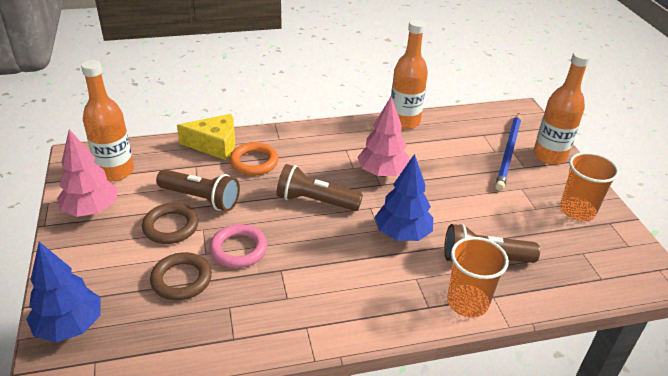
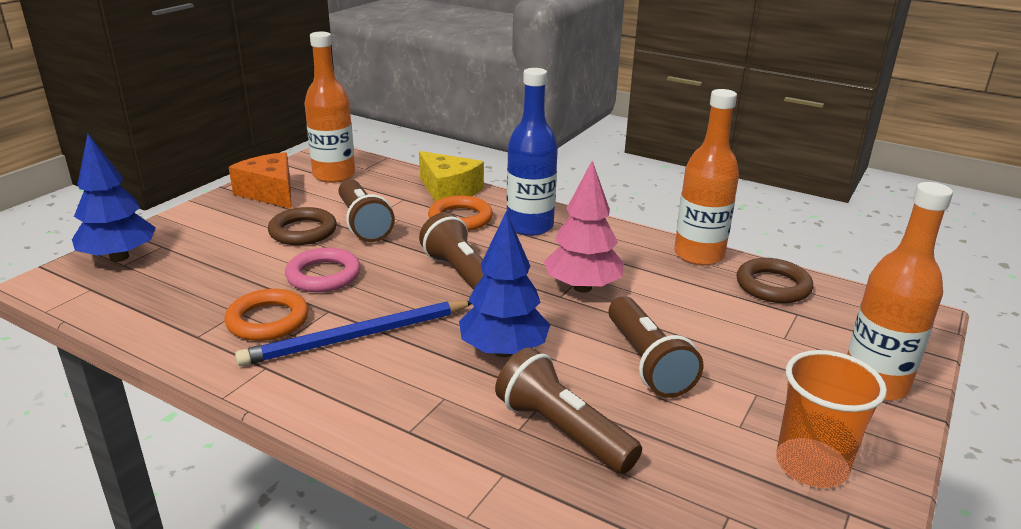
camera: 45 degrees right, 10 degrees down
(91, 210) = (270, 192): pink tree -> orange cheese
(181, 279) = (241, 271): brown ring -> brown ring (773, 286)
(257, 299) = (268, 320): none -> orange ring
(300, 147) = (530, 226): none -> blue bottle
(466, 199) = (647, 362): none -> brown flashlight
(467, 302) = (460, 457): orange cup -> none
(508, 152) = (805, 348): blue pencil -> blue pencil (356, 337)

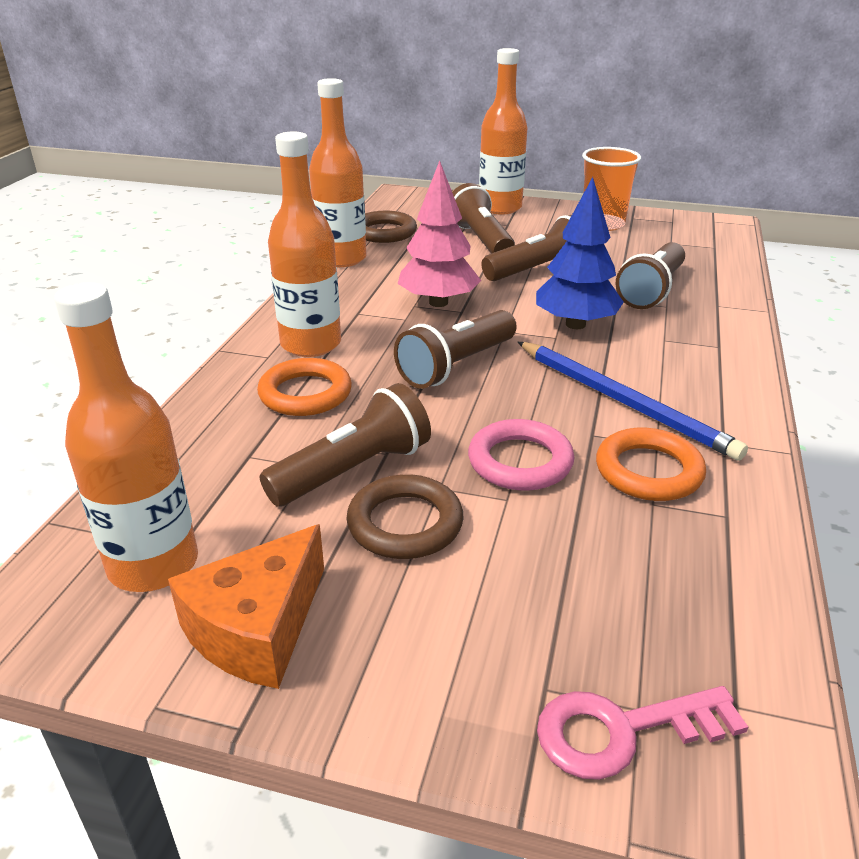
camera: 105 degrees left, 5 degrees up
(119, 257) = (622, 731): blue tree -> pink key
(448, 191) = (210, 420): yellow cheese -> none
(530, 226) = (311, 344): blue bottle -> orange bottle
(745, 342) = (481, 240): none -> brown flashlight

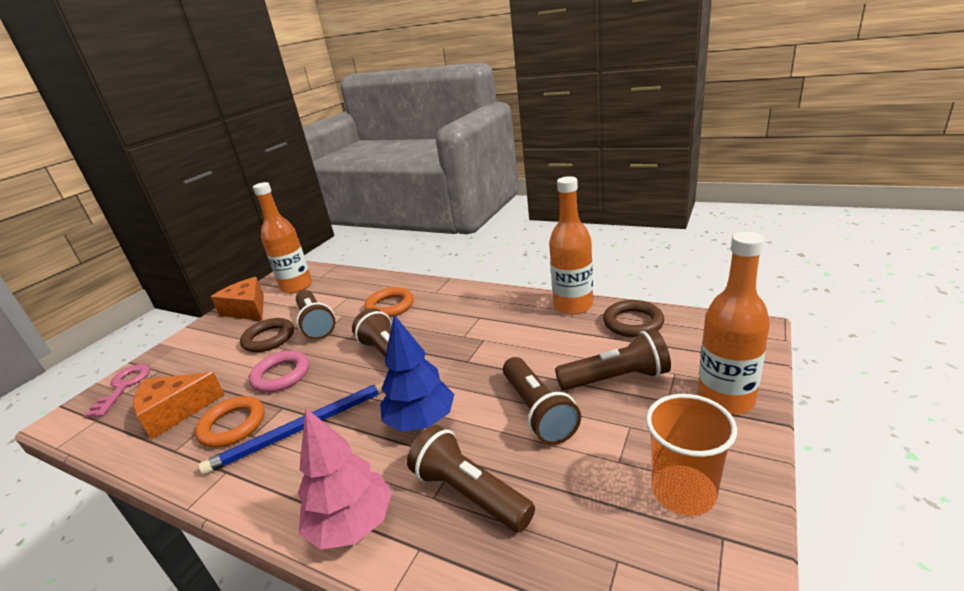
camera: 105 degrees right, 5 degrees down
(311, 344) = (442, 303): orange bottle -> none
(438, 302) = (484, 350): pink tree -> pink tree (352, 524)
(654, 563) = (175, 412): none -> orange cheese

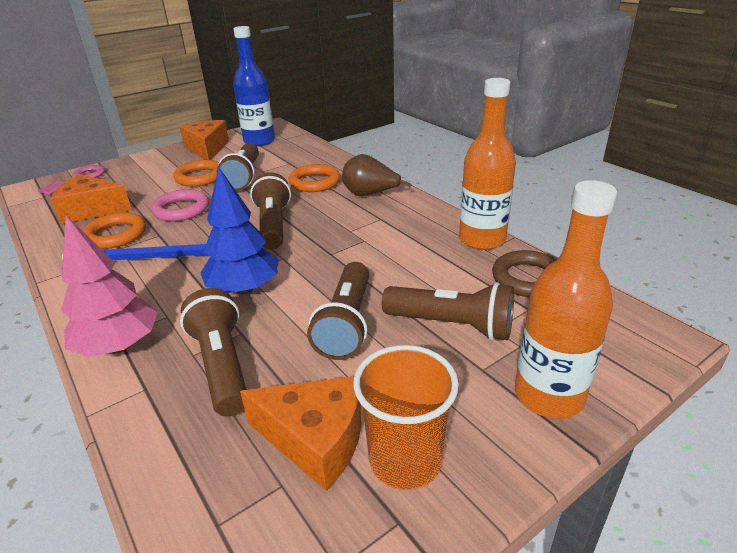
camera: 25 degrees right, 5 degrees up
(269, 338) = (200, 177): brown ring -> orange ring
(297, 286) = (259, 141): orange bottle -> blue bottle
(450, 300) = (370, 194): none -> brown pear
(606, 511) = (315, 439): none -> orange cheese

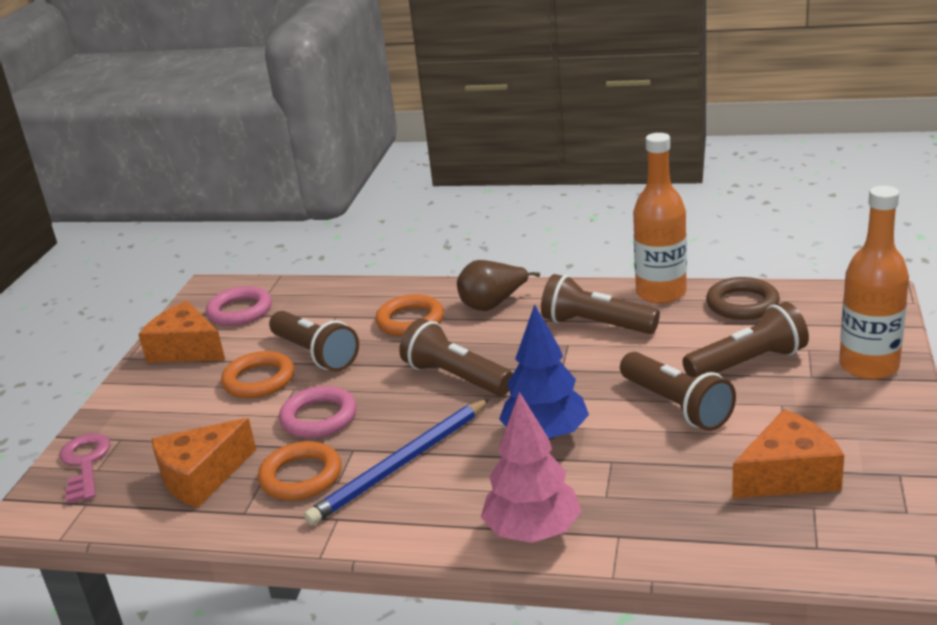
camera: 40 degrees left, 5 degrees down
(222, 365) = (643, 486): brown flashlight -> brown flashlight (596, 325)
(259, 141) = (240, 311): blue bottle -> pink ring
(405, 460) = (854, 448): orange cup -> none

